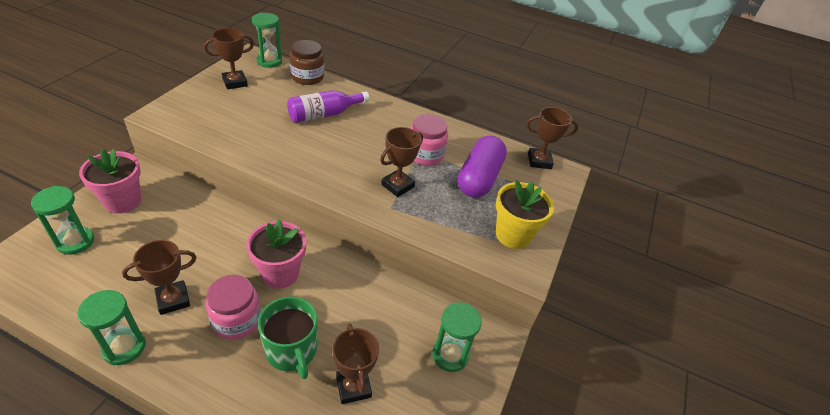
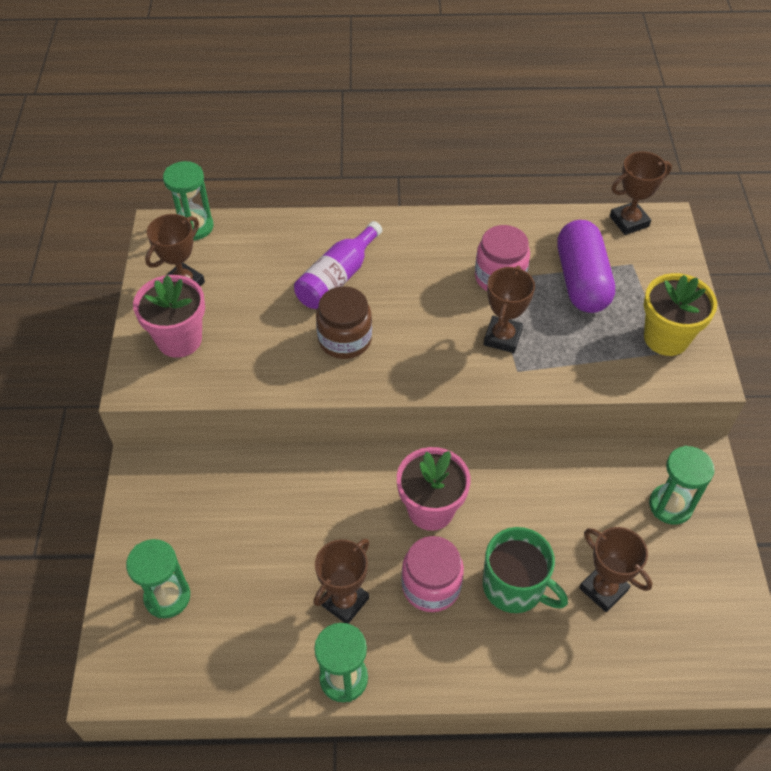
camera: 20 degrees left, 10 degrees up
(123, 201) = (169, 518): pink flower pot -> pink flower pot (179, 339)
(307, 77) = (266, 229): brown jar -> brown jar (345, 339)

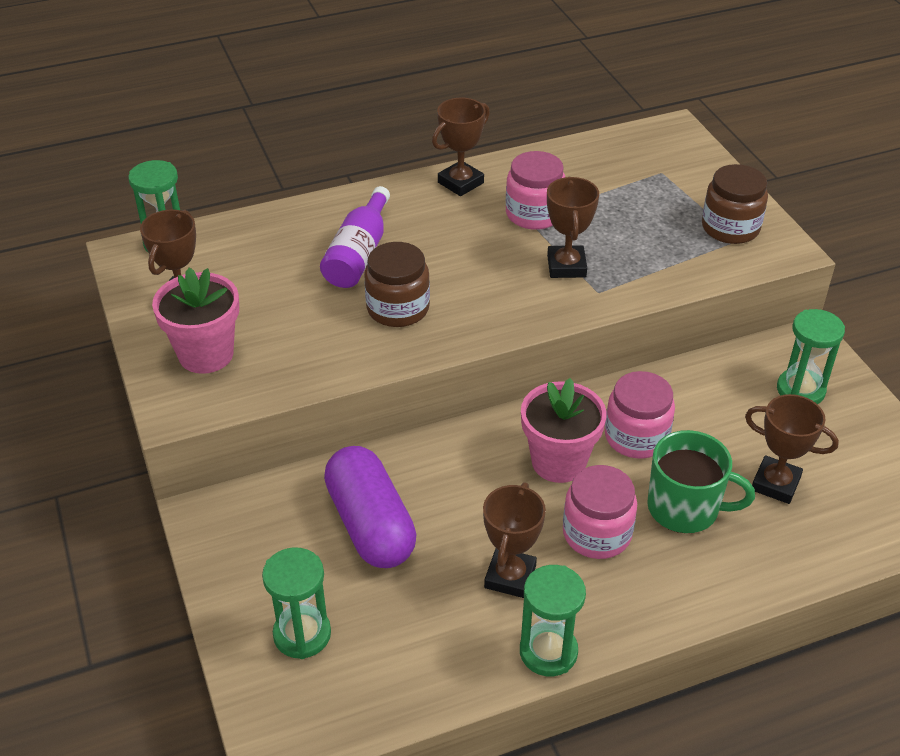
camera: 20 degrees left, 10 degrees down
(505, 506) = (636, 437): none -> pink jar
(581, 280) = (619, 198): purple capsule -> purple capsule (370, 524)
(629, 221) = (638, 137): brown trophy -> brown trophy (460, 183)
(666, 338) = (730, 228): yellow flower pot -> brown jar

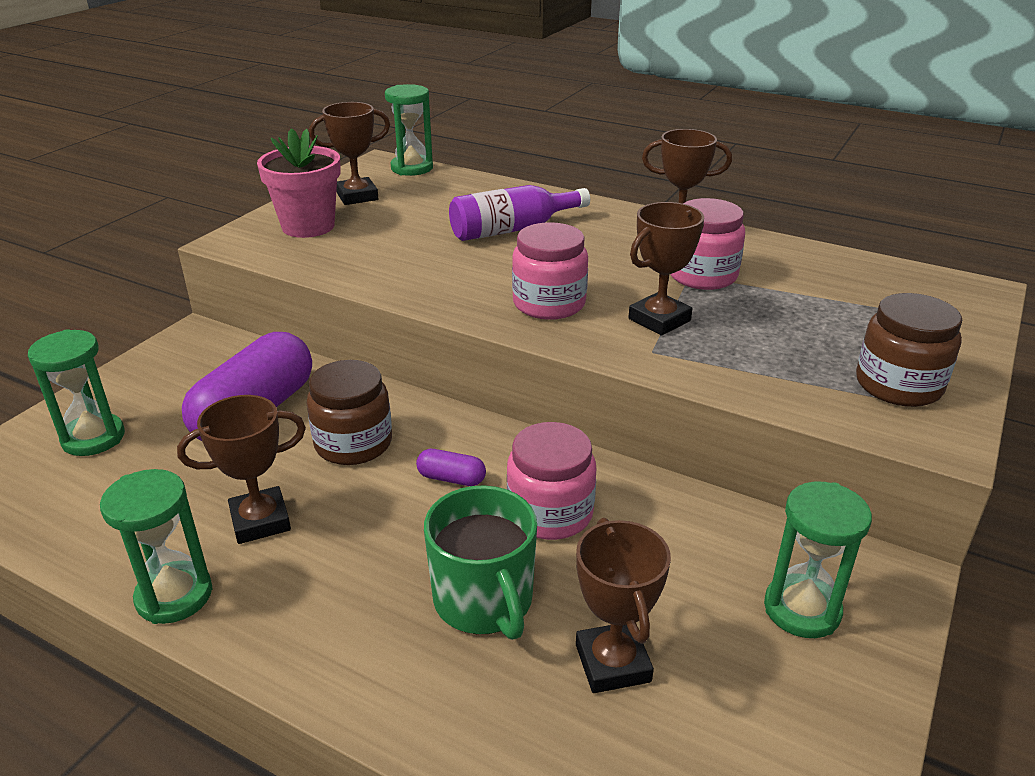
camera: 50 degrees right, 10 degrees down
(398, 308) = (470, 270): brown jar -> brown jar (353, 443)
(558, 462) = (451, 478): pink flower pot -> purple capsule
(597, 533) = (376, 551): pink jar -> pink jar (549, 303)

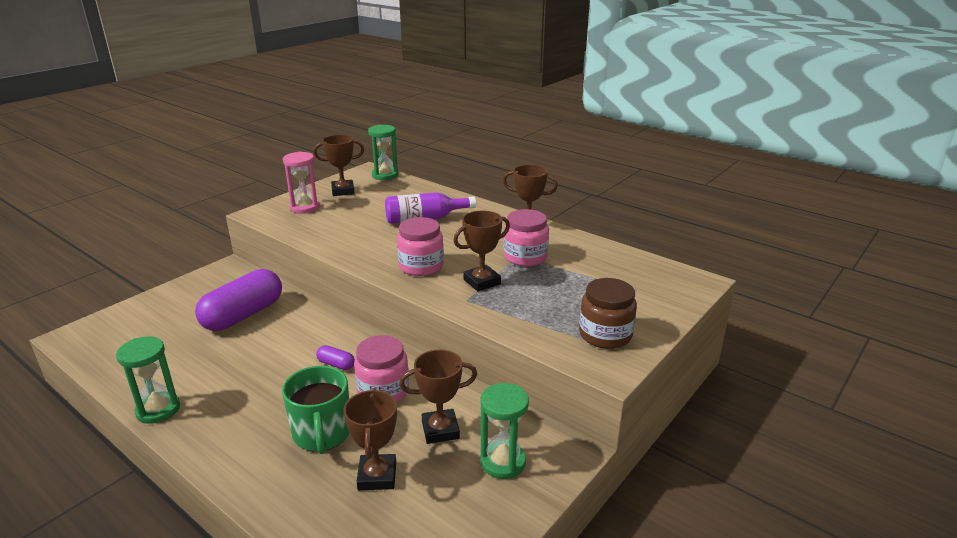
camera: 10 degrees right, 5 degrees down
(93, 438) = (150, 320): green hourglass -> none
(260, 521) = (220, 376): brown trophy -> brown trophy (440, 430)
(308, 226) = (305, 207): pink flower pot -> pink hourglass
(353, 443) = (290, 338): brown jar -> none

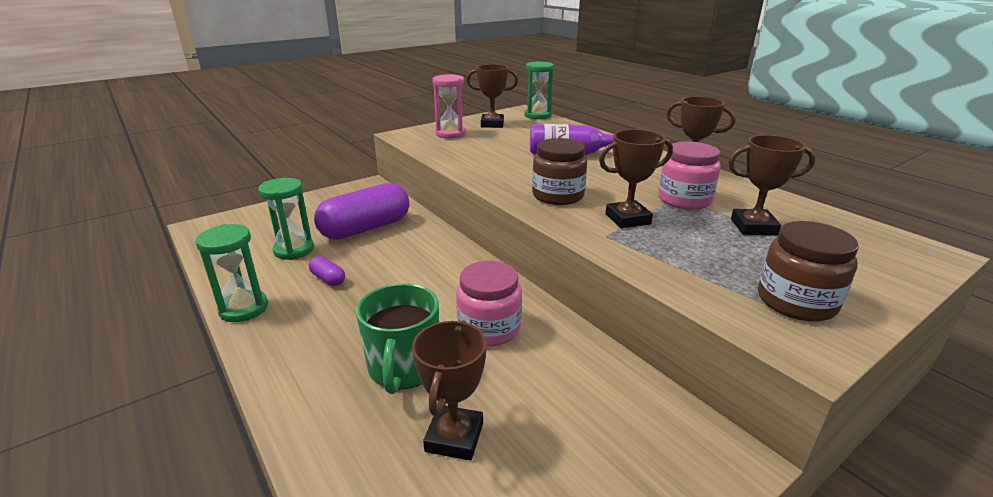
camera: 15 degrees right, 0 degrees up
(336, 364) = (443, 291): purple capsule -> purple capsule (328, 279)
(421, 266) = (558, 195): pink jar -> brown jar
(440, 430) = (549, 390): brown trophy -> brown trophy (753, 227)
(503, 462) = (628, 453): green hourglass -> green hourglass (294, 250)

